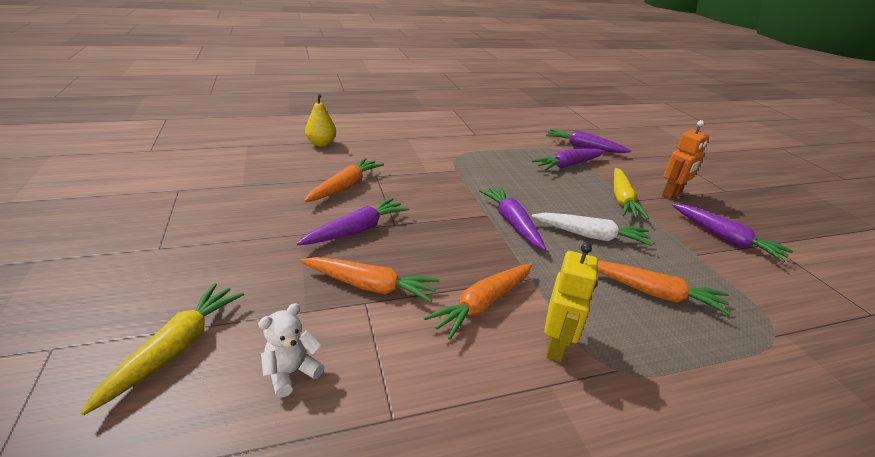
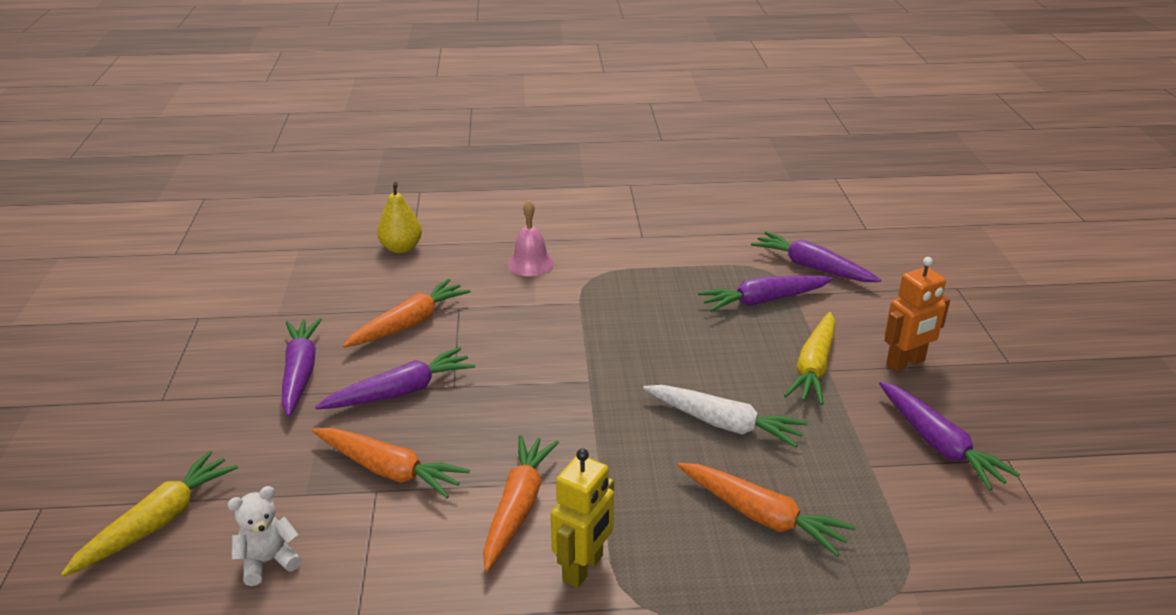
camera: 15 degrees right, 0 degrees up
(413, 150) = (530, 264): none -> pink bell
(483, 304) = (518, 507): orange carrot -> orange carrot turned 135 degrees clockwise
(512, 223) = (618, 395): purple carrot -> purple carrot (300, 373)

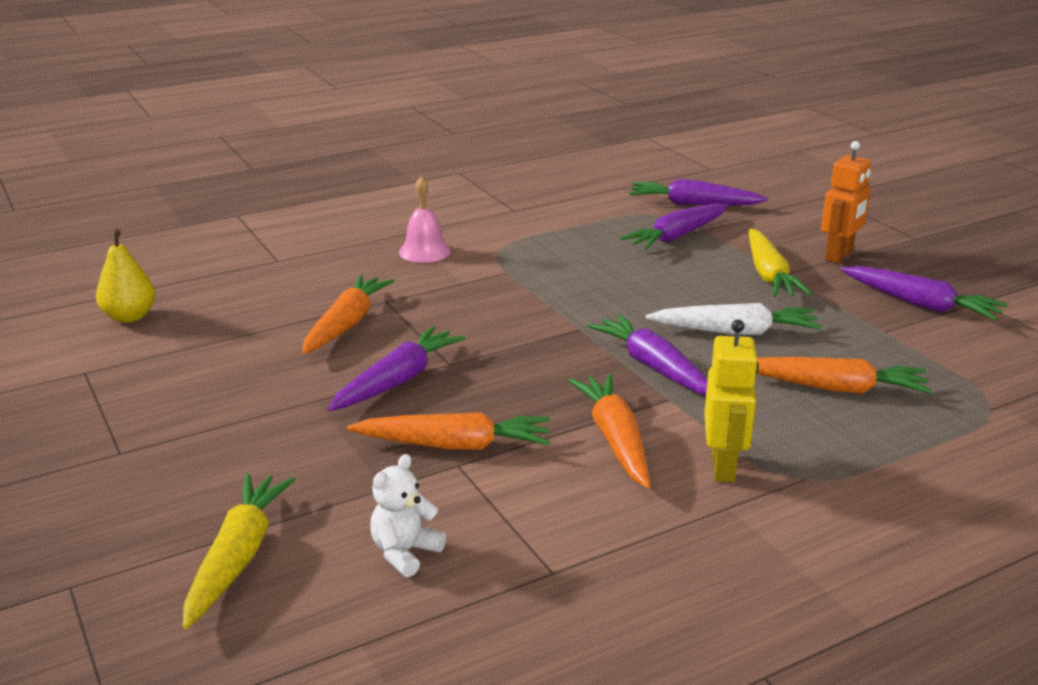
camera: 25 degrees left, 5 degrees down
(300, 373) = (267, 391): purple carrot -> purple carrot (654, 367)
(401, 248) = (269, 265): yellow pear -> yellow pear (129, 317)

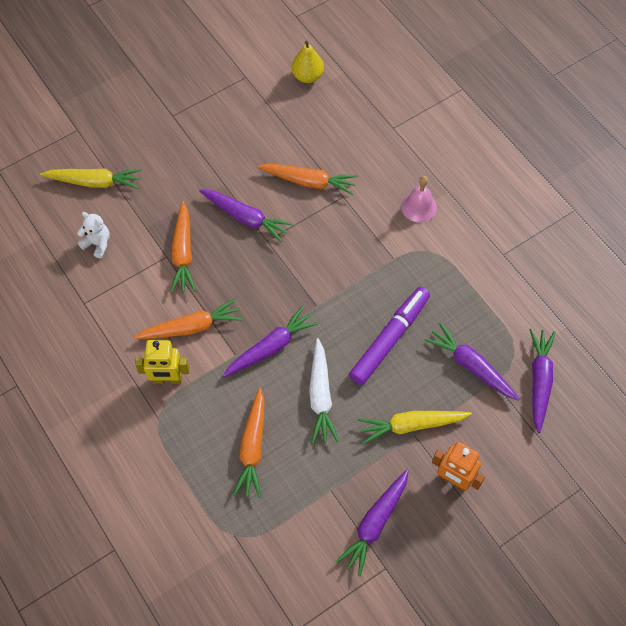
camera: 85 degrees right, 35 degrees up
(638, 281) = (389, 339): none -> purple marker

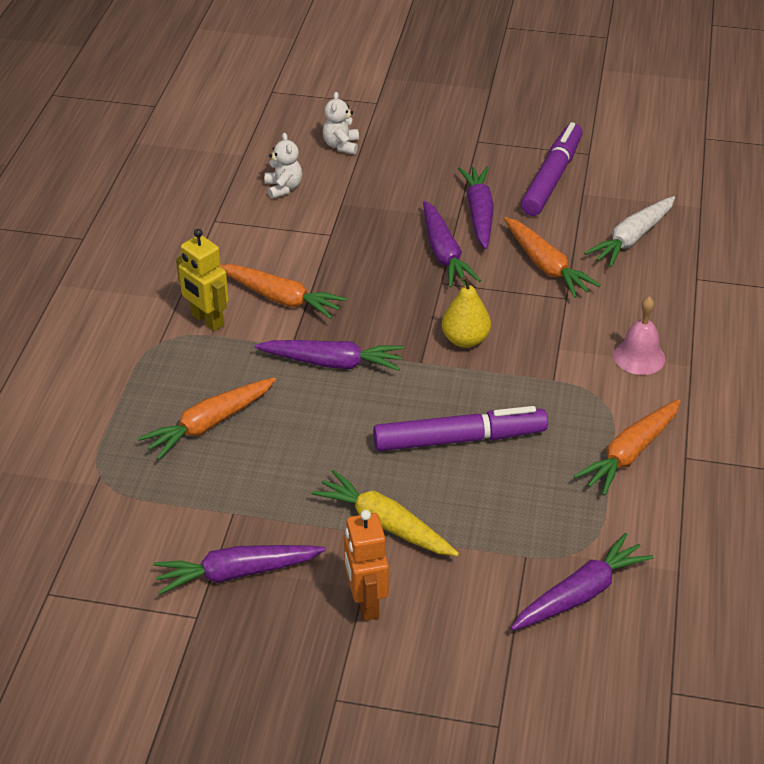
camera: 45 degrees right, 20 degrees down
(94, 182) = (341, 146): yellow carrot -> white teddy bear
(183, 253) = (349, 241): orange carrot -> orange carrot (630, 454)
(244, 112) = (551, 178): none -> purple marker
(307, 76) = (655, 188): yellow pear -> yellow pear (465, 340)
(320, 396) = (327, 433): white carrot -> white carrot (632, 239)
(471, 366) = (518, 524): purple carrot -> purple carrot (479, 213)

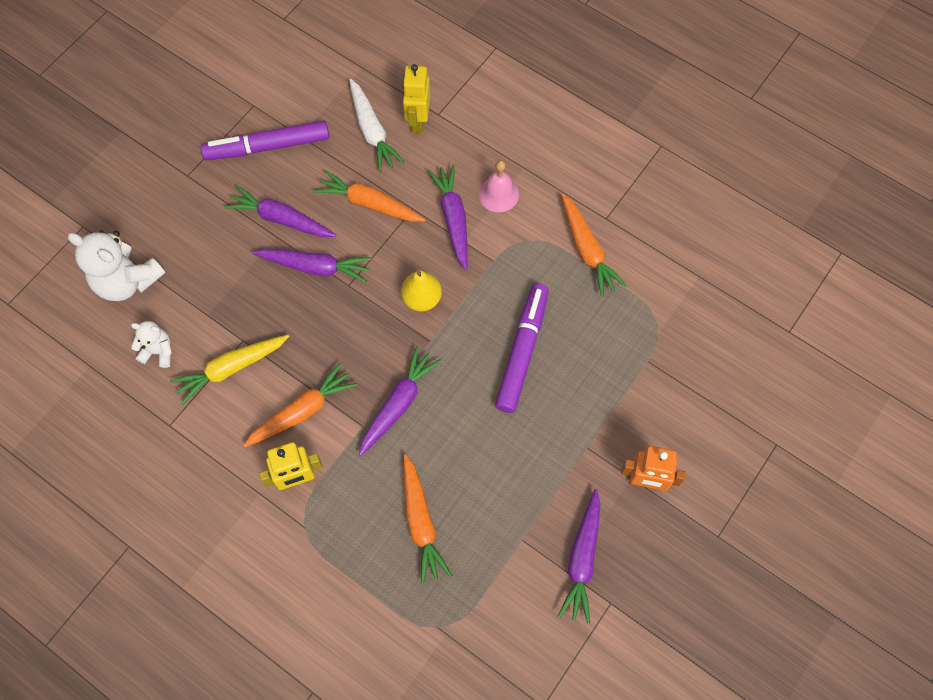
camera: 65 degrees left, 25 degrees up
(341, 146) = (127, 281): white teddy bear -> white teddy bear, size x1.84
(385, 524) = (580, 438): yellow carrot -> yellow carrot (231, 369)
(546, 266) = (369, 203): orange carrot -> orange carrot turned 150 degrees counterclockwise
(551, 178) = (268, 147): purple marker -> purple marker turned 60 degrees counterclockwise
(580, 593) = (693, 343): purple carrot -> purple carrot (453, 219)
(674, 266) = (418, 121): none -> yellow robot

